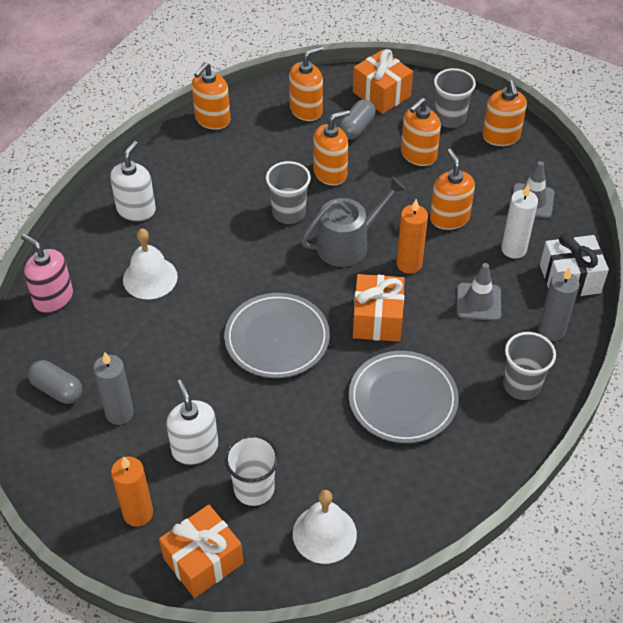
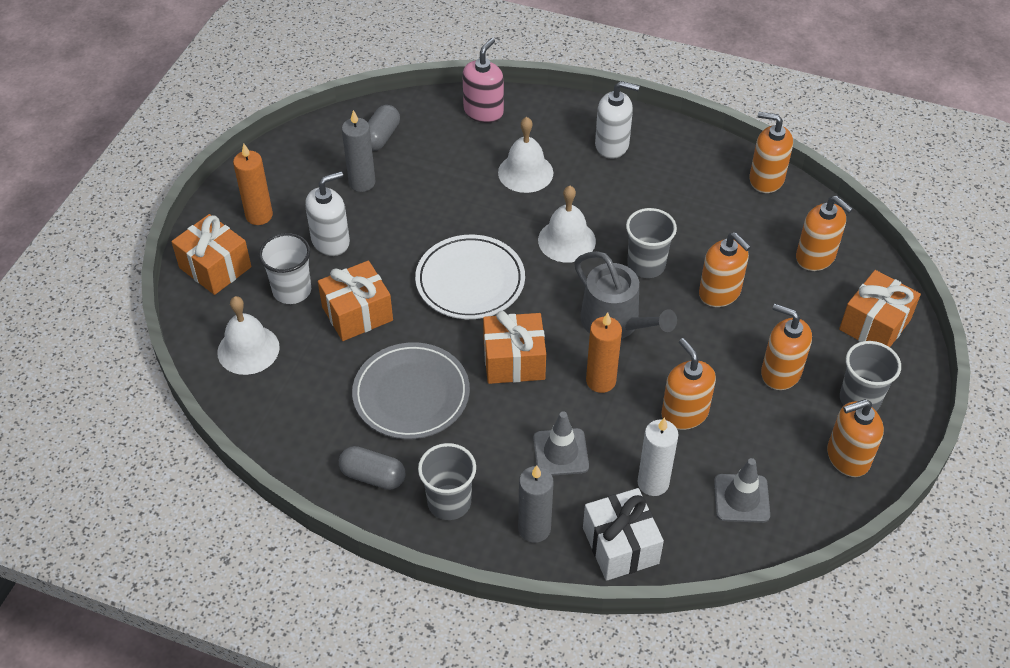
camera: 80 degrees right, 0 degrees up
(245, 261) = (566, 240): none -> white bell
(277, 339) = (470, 281): grey plate -> white plate
(297, 433) = (357, 313): none -> orange gift
(356, 128) = (804, 307): grey capsule -> grey capsule (373, 476)
(449, 218) = (684, 413): orange soap dispenser -> orange soap dispenser turned 90 degrees counterclockwise

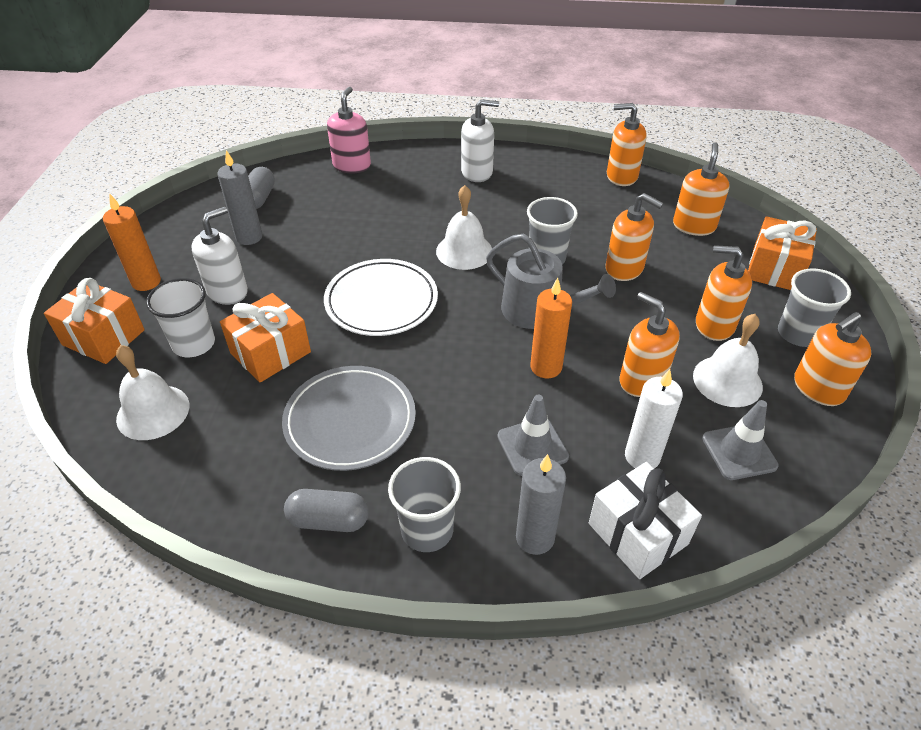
camera: 15 degrees left, 5 degrees down
(514, 361) = (450, 366): orange gift -> none
(525, 172) = (406, 204): white bell -> white bell (727, 381)
(815, 257) = (694, 226): orange soap dispenser -> orange soap dispenser turned 105 degrees counterclockwise

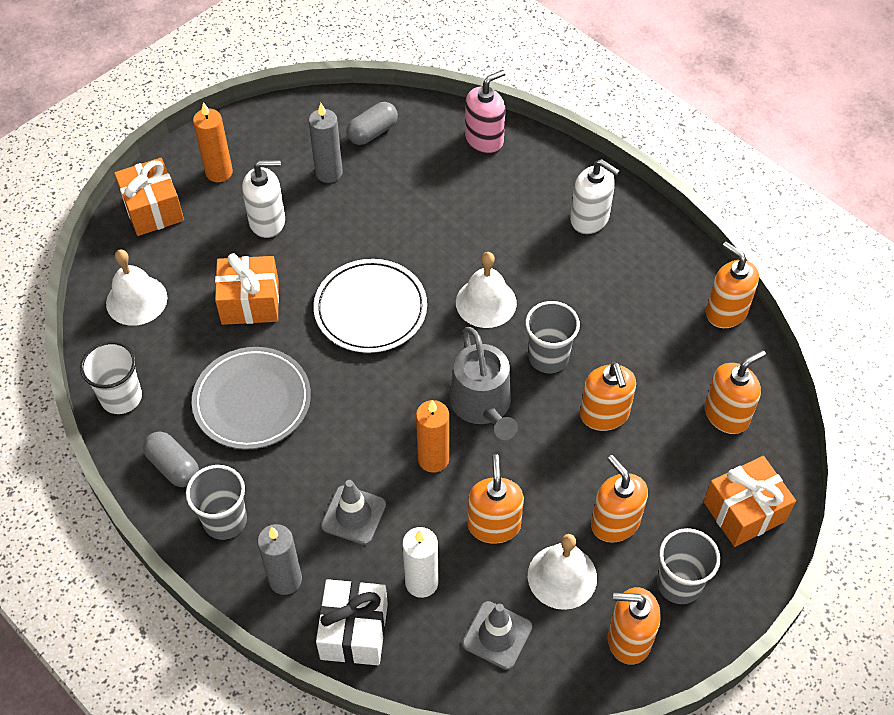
camera: 40 degrees right, 10 degrees up
(194, 344) = (206, 257): white cup -> white cup (121, 397)

